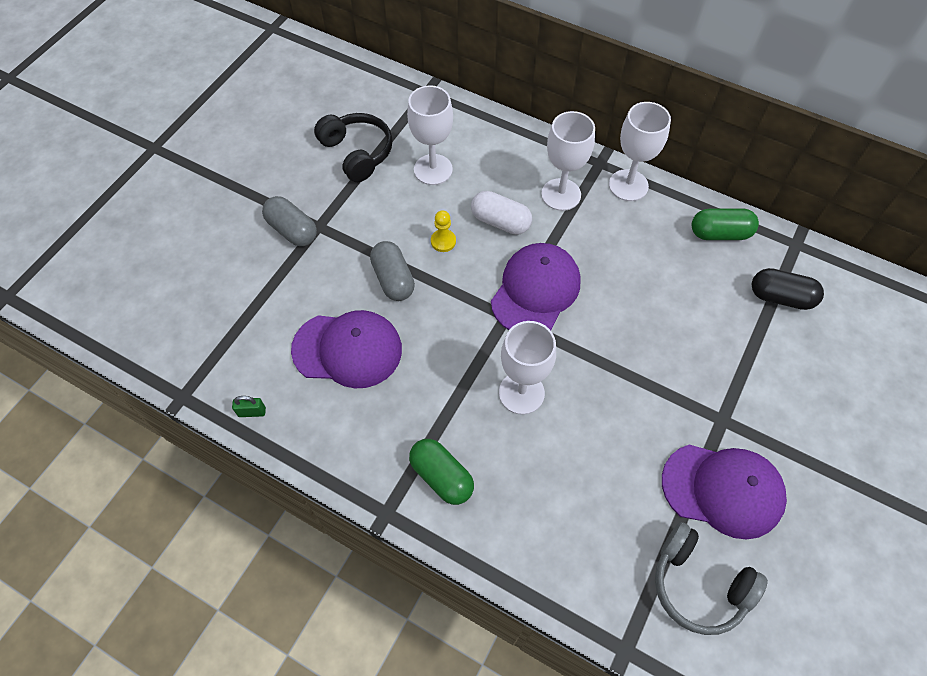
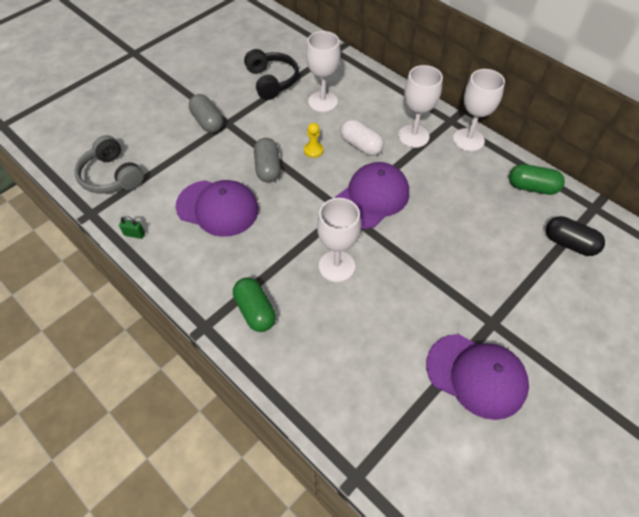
camera: 15 degrees right, 5 degrees down
(698, 584) = (433, 442): grey headphones -> grey headphones (112, 176)

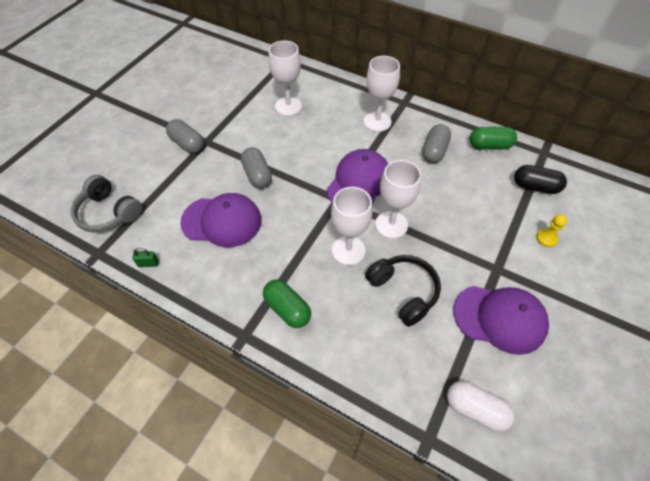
camera: 15 degrees left, 0 degrees up
(271, 81) = (236, 96): black headphones -> black headphones (403, 292)
(313, 150) = (294, 151): yellow pawn -> yellow pawn (546, 238)
(361, 146) = (334, 138): white capsule -> white capsule (475, 409)
(466, 181) = (434, 151): none -> grey capsule
(468, 140) = (424, 116): white goblet -> white goblet (391, 225)

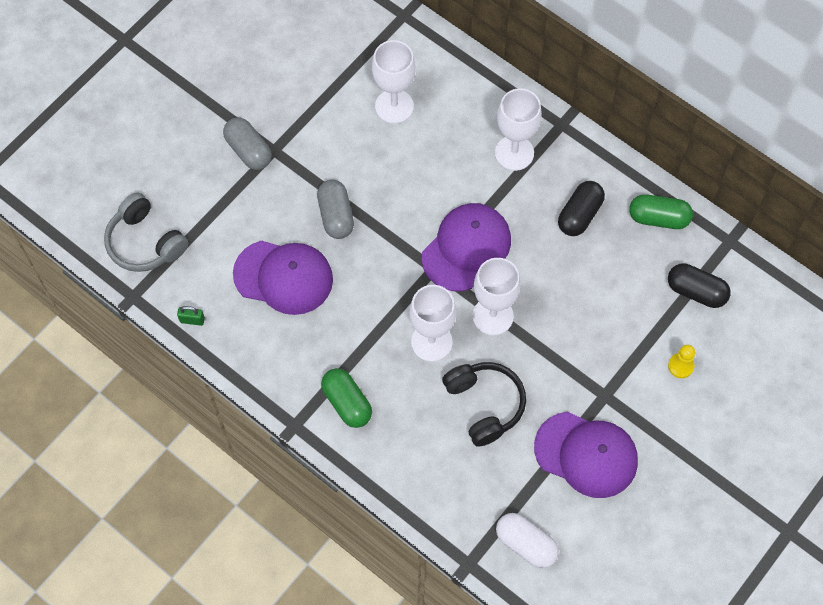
camera: 10 degrees right, 10 degrees up
(434, 151) = (579, 215): grey capsule -> black capsule

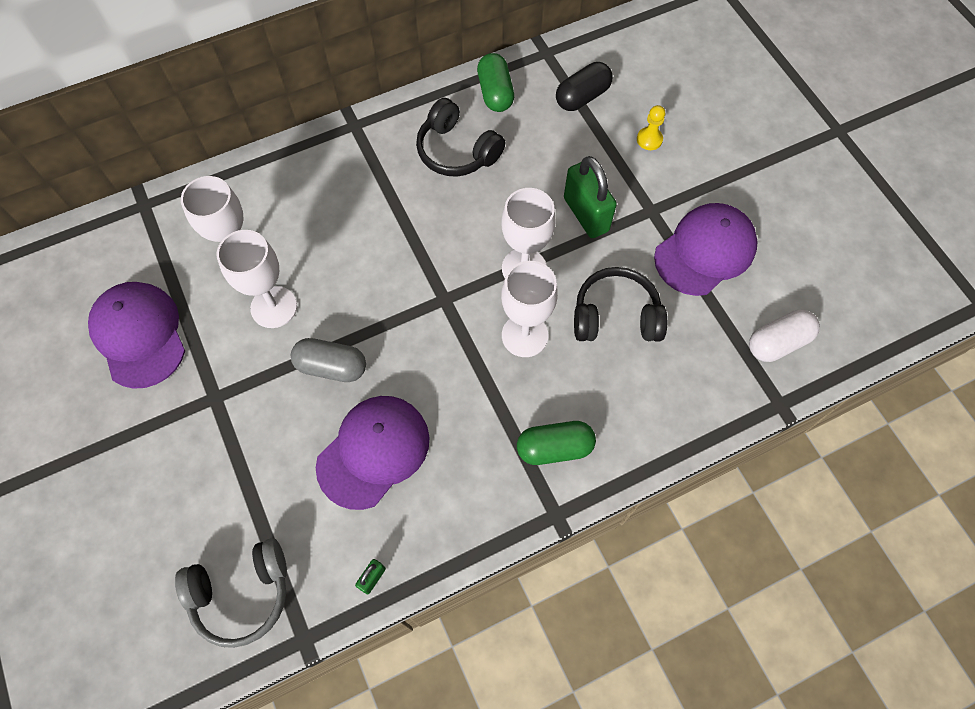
camera: 65 degrees left, 0 degrees up
(248, 150) = (198, 424): grey capsule -> none
(466, 248) = (438, 260): purple cap -> purple cap (139, 335)
(514, 153) = (360, 175): white goblet -> white goblet (274, 307)
(571, 343) = (586, 214): none -> green padlock
(579, 215) = (457, 151): black capsule -> black headphones
(658, 218) = (495, 93): green capsule -> green capsule turned 45 degrees counterclockwise

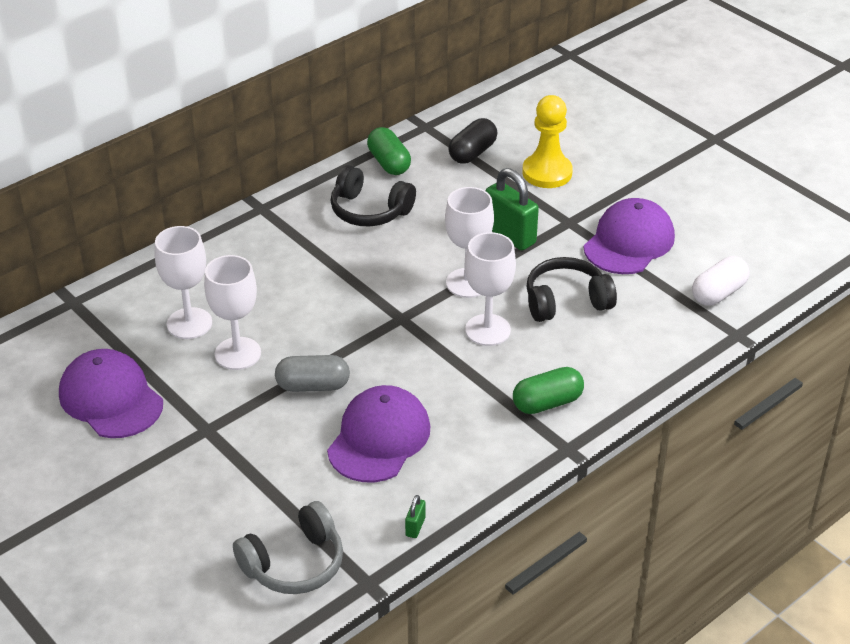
camera: 15 degrees left, 25 degrees down
(649, 139) = (547, 173): yellow pawn -> yellow pawn, size x2.00

